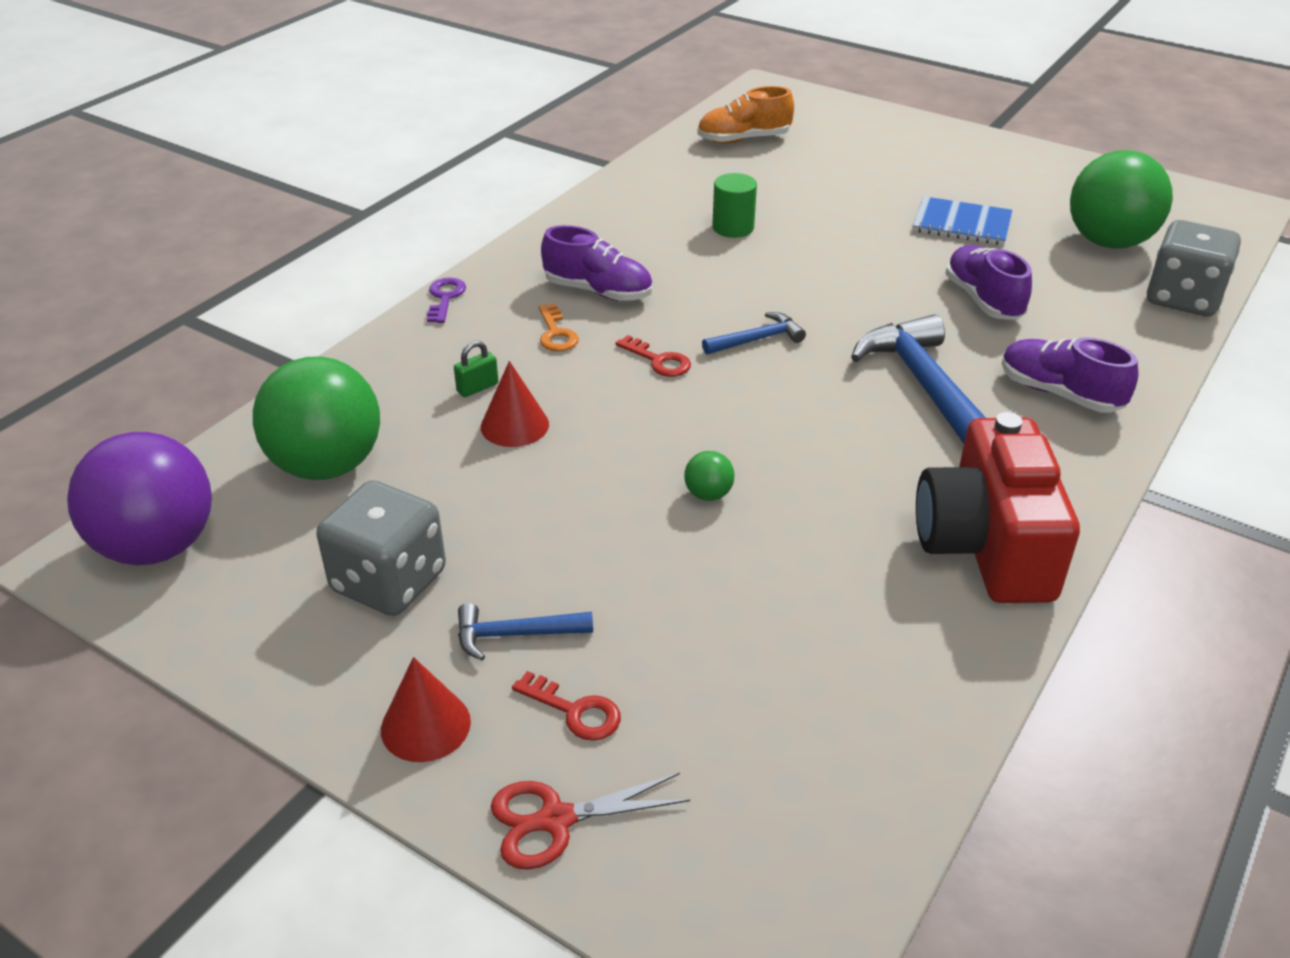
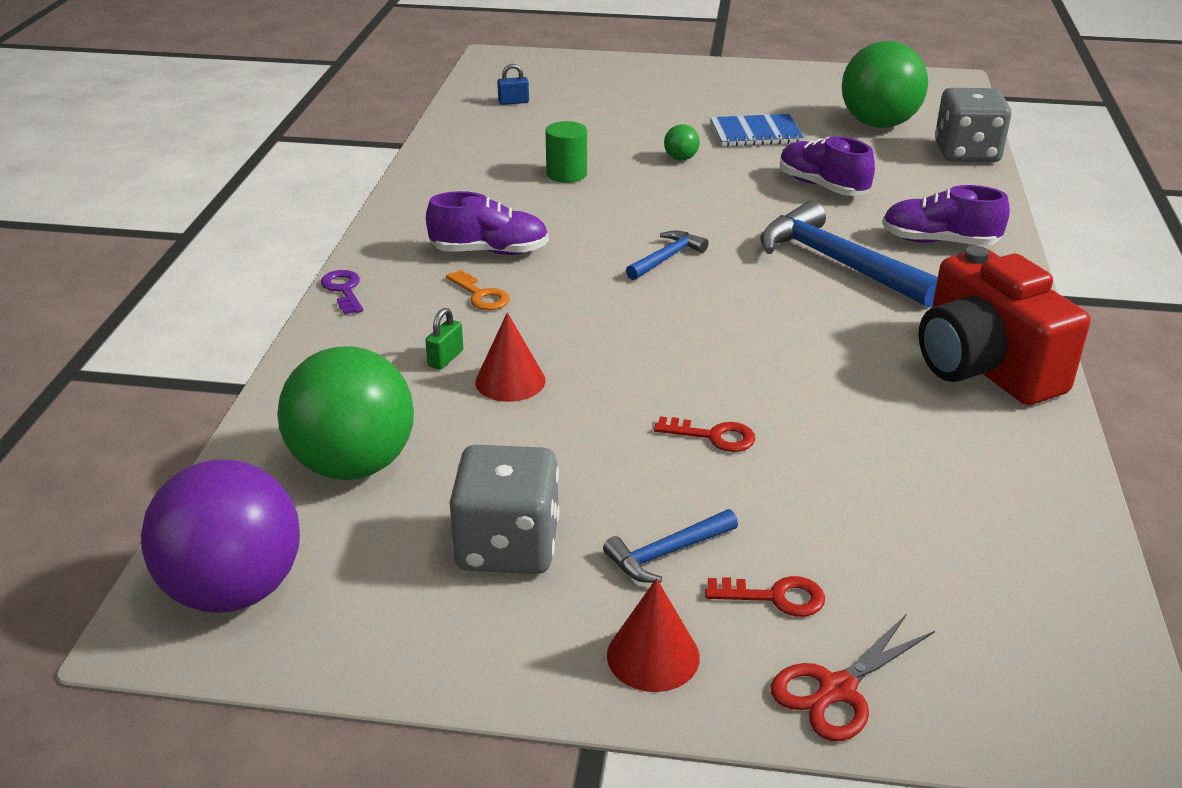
camera: 25 degrees left, 5 degrees down
(658, 361) = (595, 295): red key -> red key (713, 436)
(708, 494) = (734, 390): green ball -> green ball (681, 158)
(743, 139) = (513, 102): orange shoe -> blue padlock

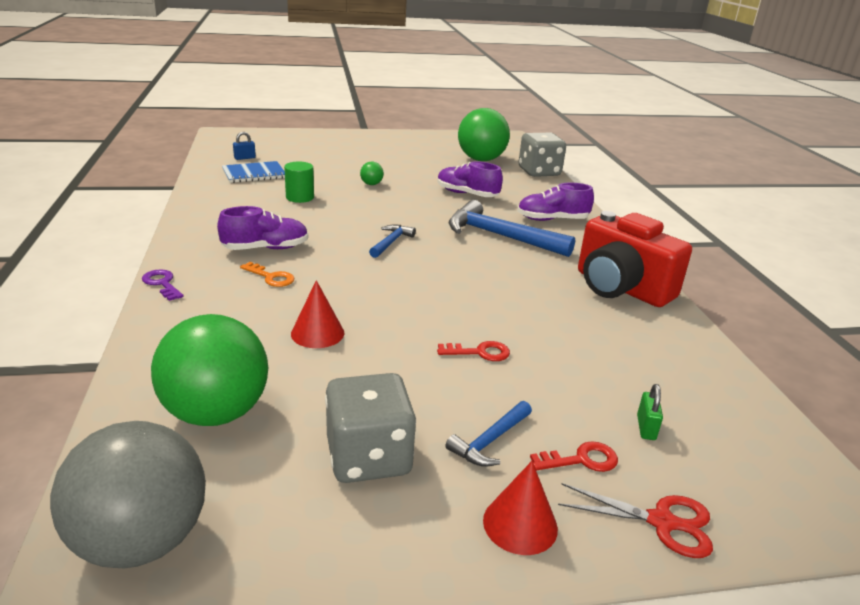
camera: 20 degrees left, 5 degrees down
(234, 590) = (142, 540): purple ball -> grey ball
(446, 358) = (261, 323): green padlock -> green padlock (646, 427)
(755, 133) = (411, 168): blue notebook -> blue notebook (254, 174)
(837, 690) = (661, 522): red scissors -> red scissors turned 105 degrees counterclockwise

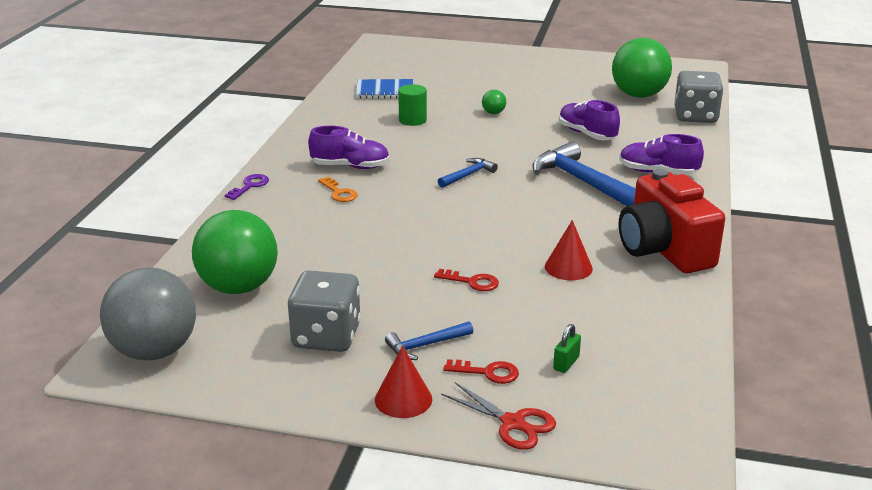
camera: 25 degrees right, 0 degrees up
(162, 284) = (250, 186): purple key -> purple key turned 45 degrees clockwise
(245, 158) = (386, 72): blue padlock -> none
(317, 333) = (347, 244): red cone -> red cone (568, 267)

